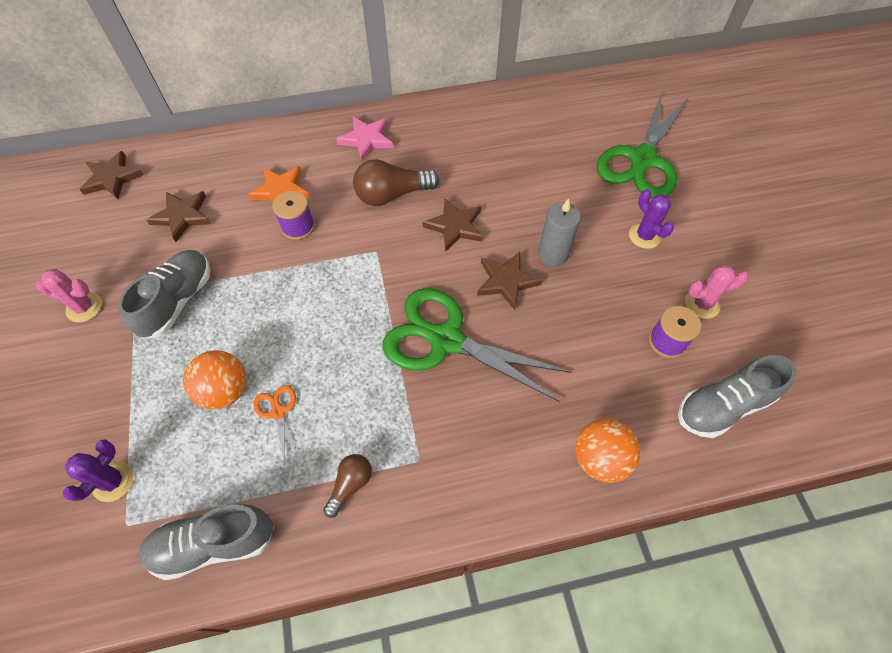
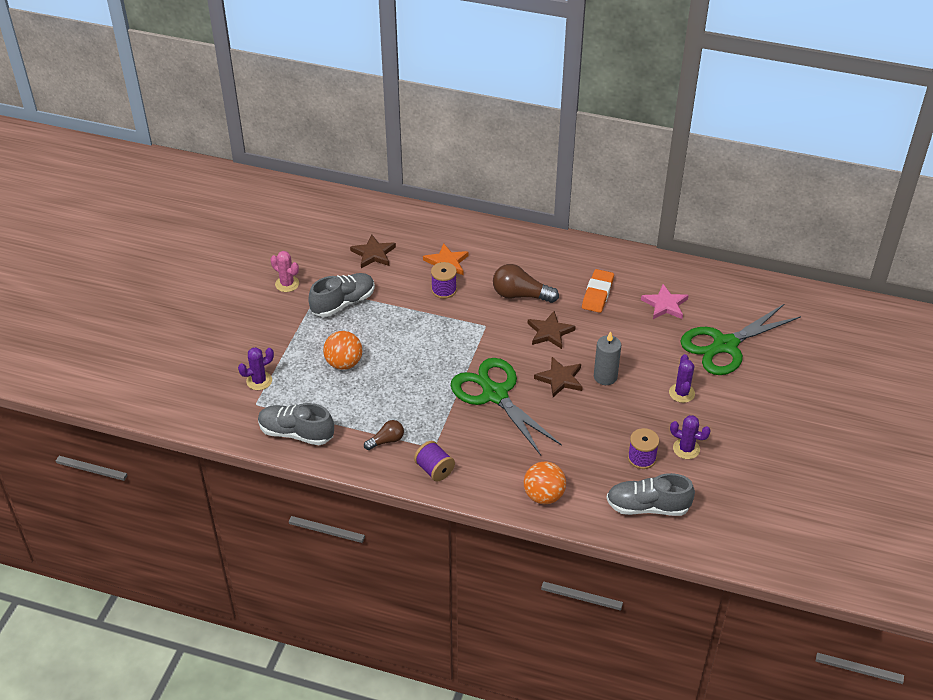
camera: 30 degrees right, 15 degrees down
(112, 178) = (342, 212): brown star -> none
(278, 412) = (368, 387): orange scissors -> none
(366, 139) = (528, 252): pink star -> pink star (665, 305)
(441, 496) = (434, 469): none -> purple spool
(474, 157) = (597, 293): none -> orange eraser
(702, 304) = (686, 449): pink cactus -> purple cactus

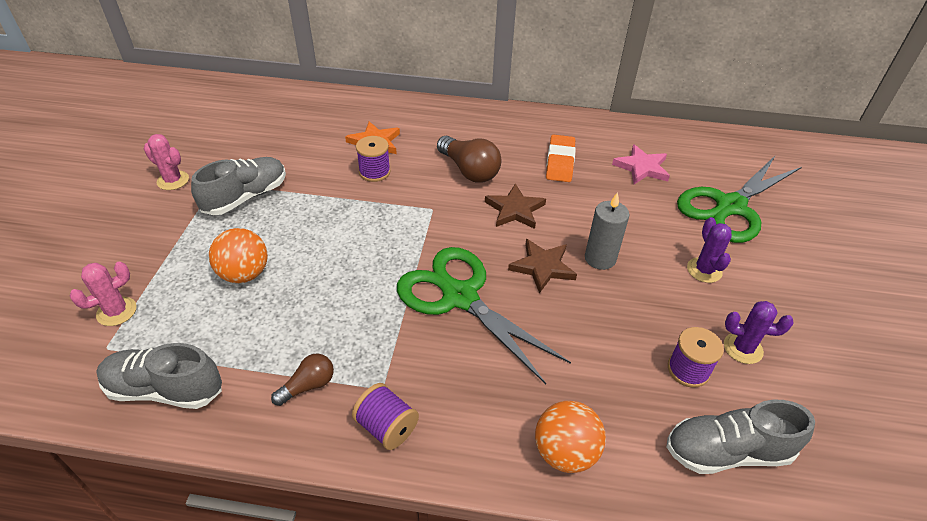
camera: 10 degrees left, 0 degrees up
(259, 381) = (116, 311): purple cactus -> pink cactus
(373, 254) = (285, 139): brown star -> none
(520, 295) = (469, 171): brown light bulb -> brown light bulb turned 135 degrees counterclockwise

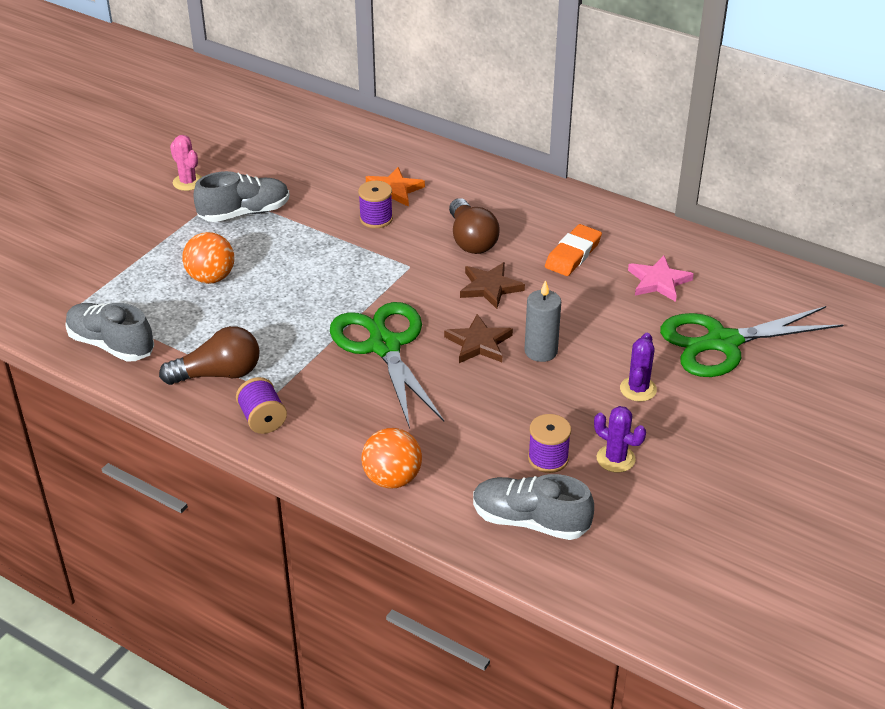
camera: 25 degrees right, 5 degrees down
(116, 311) = (98, 279): pink cactus -> none
(308, 386) = (218, 374): brown light bulb -> brown light bulb, size x1.72

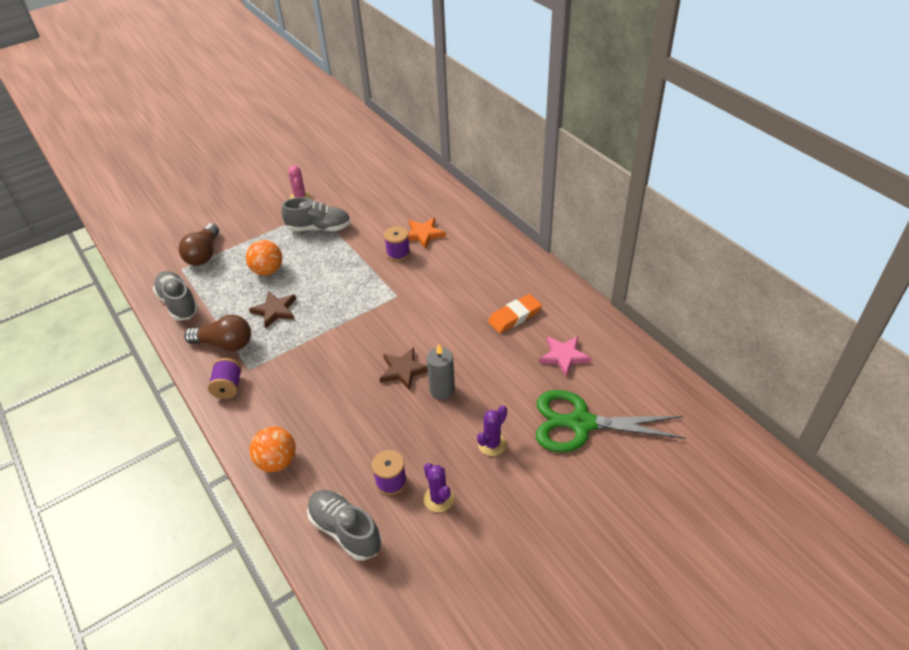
camera: 25 degrees right, 5 degrees up
(384, 346) = (340, 354): green scissors -> none
(471, 240) = (450, 286): brown light bulb -> brown light bulb (204, 254)
(490, 287) = (439, 327): brown star -> brown star (275, 310)

